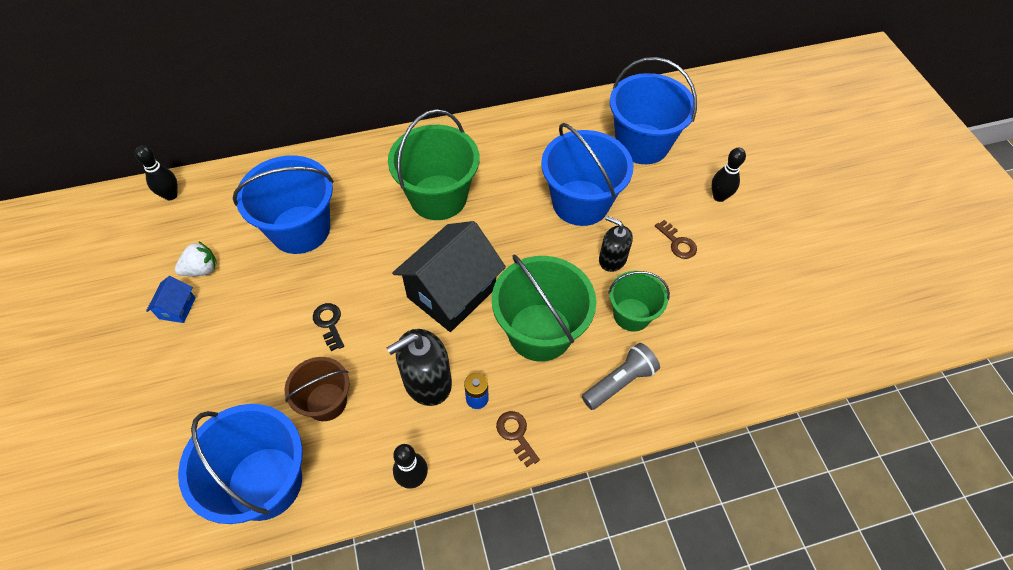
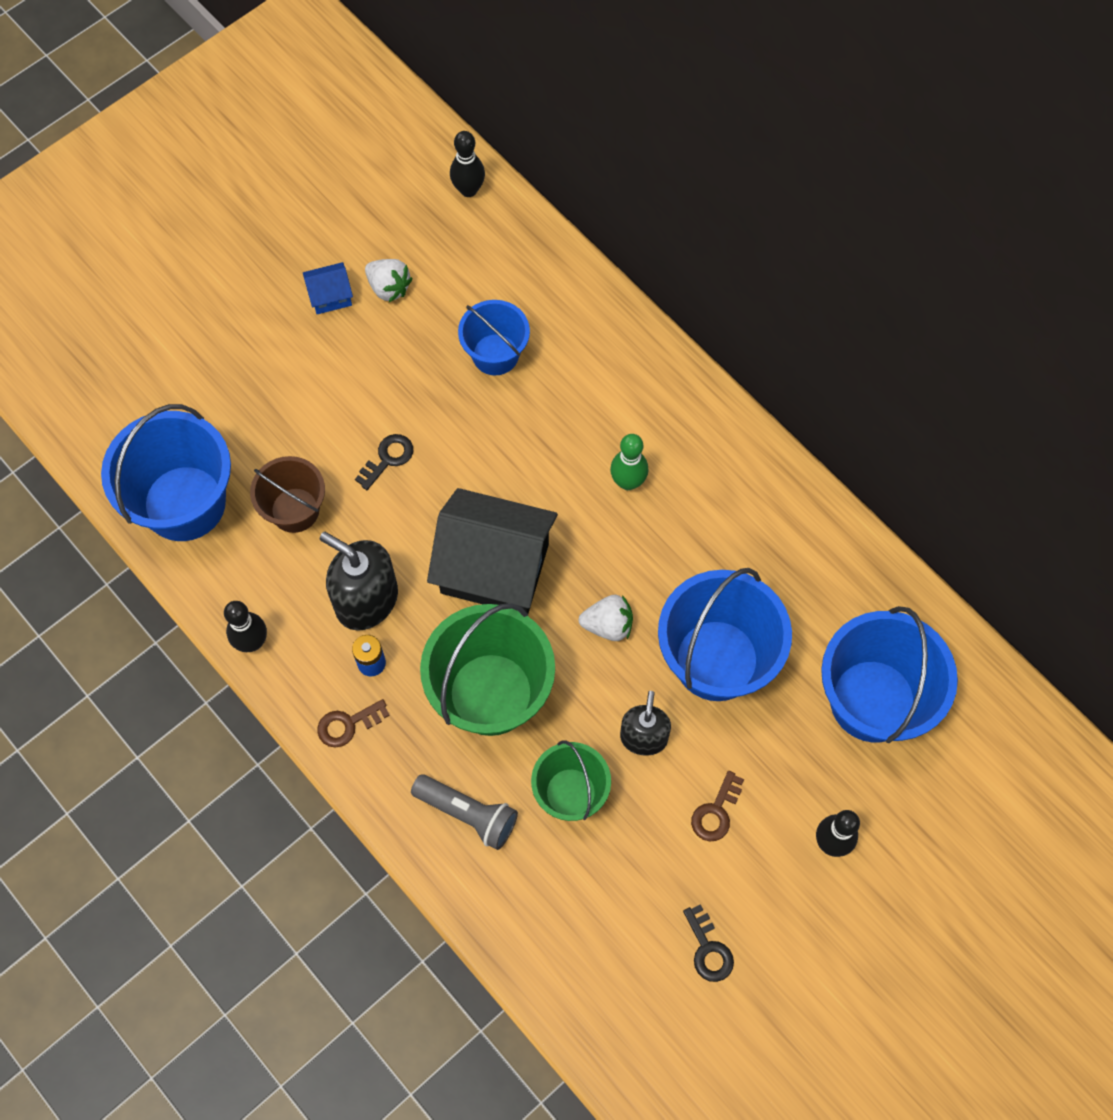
camera: 65 degrees right, 10 degrees up
(300, 229) = (495, 354): blue bucket -> blue bucket, size x0.59
(438, 197) = (628, 482): green bucket -> green bowling pin
(516, 434) = (348, 725): brown key -> brown key turned 150 degrees counterclockwise
(528, 247) = (608, 625): none -> white strawberry
(764, 283) = (708, 949): none -> black key

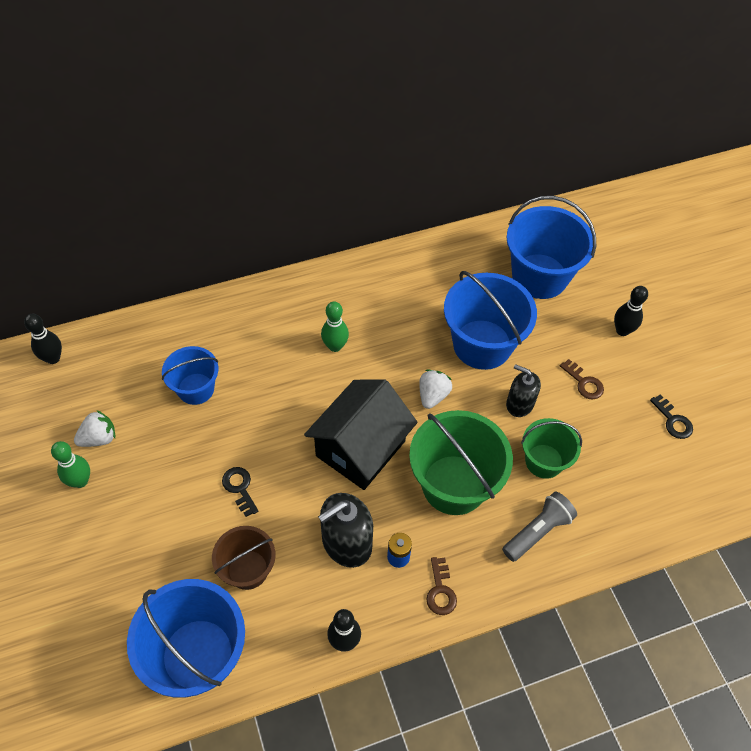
camera: 70 degrees left, 10 degrees down
(330, 296) = (80, 481): blue house -> green bowling pin
(708, 949) = (673, 420): black key -> black key turned 60 degrees clockwise

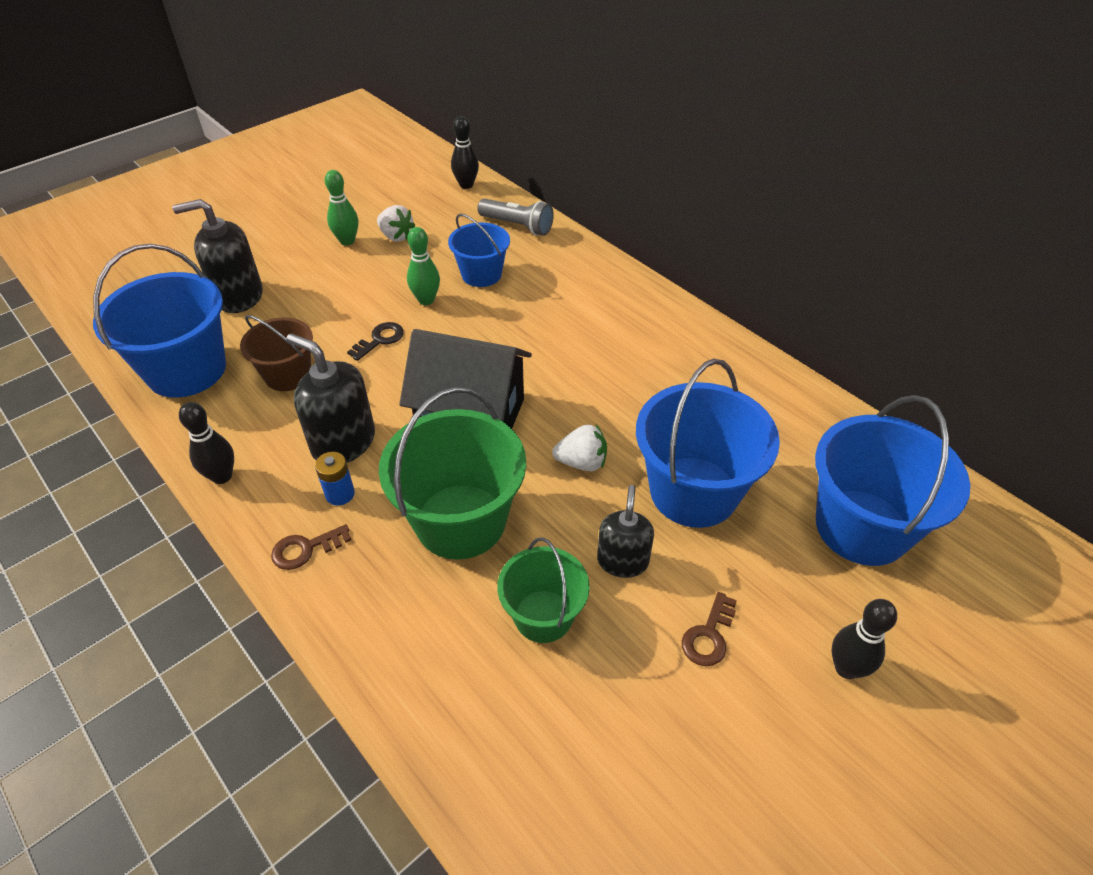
camera: 70 degrees right, 10 degrees down
(112, 594) = (239, 296): none -> black soap dispenser
(335, 346) = (597, 355): green bowling pin -> green bowling pin (426, 300)
(537, 531) = (426, 637): grey flashlight -> grey flashlight (517, 226)
(673, 420) = (716, 796): black key -> none

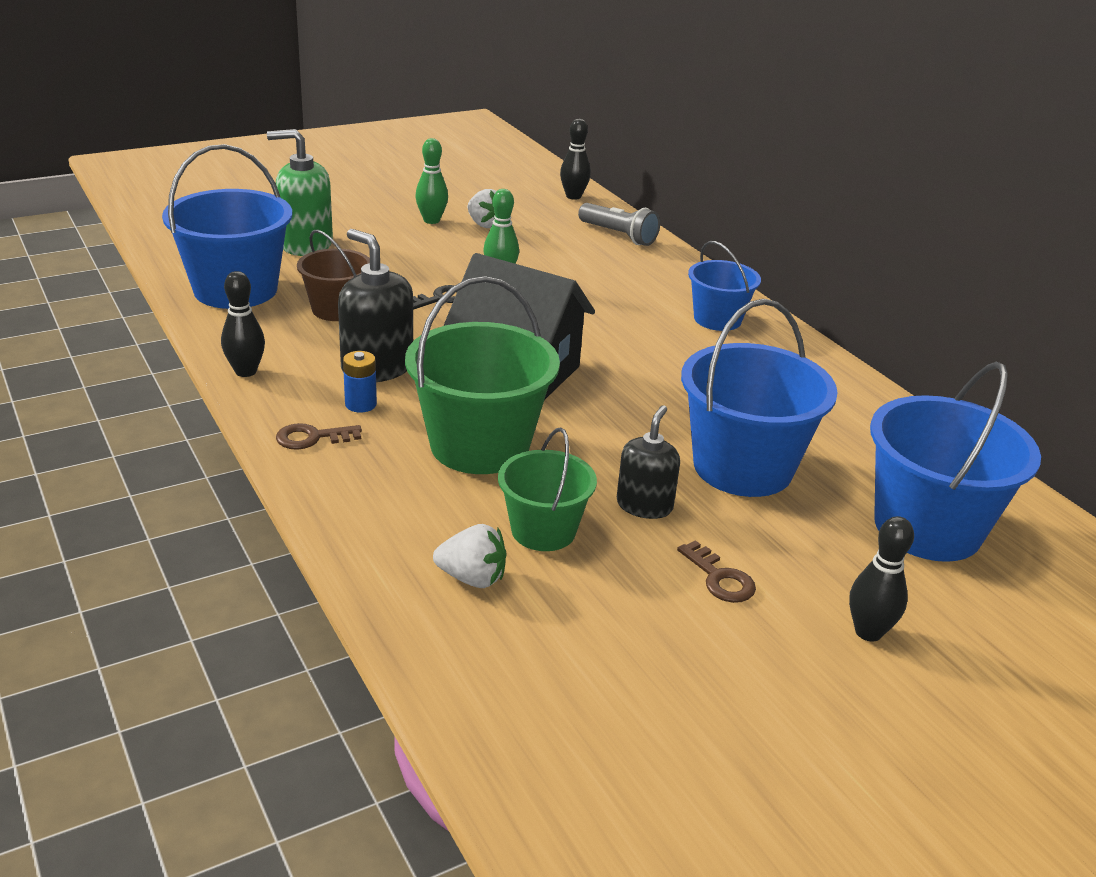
camera: 10 degrees right, 15 degrees down
(239, 296) = (306, 244): black soap dispenser -> green soap dispenser
(481, 274) = (566, 266): blue bucket -> blue bucket (717, 319)
(582, 462) = (626, 424): white strawberry -> white strawberry (472, 578)
(708, 635) = (720, 578): brown key -> brown key turned 75 degrees counterclockwise

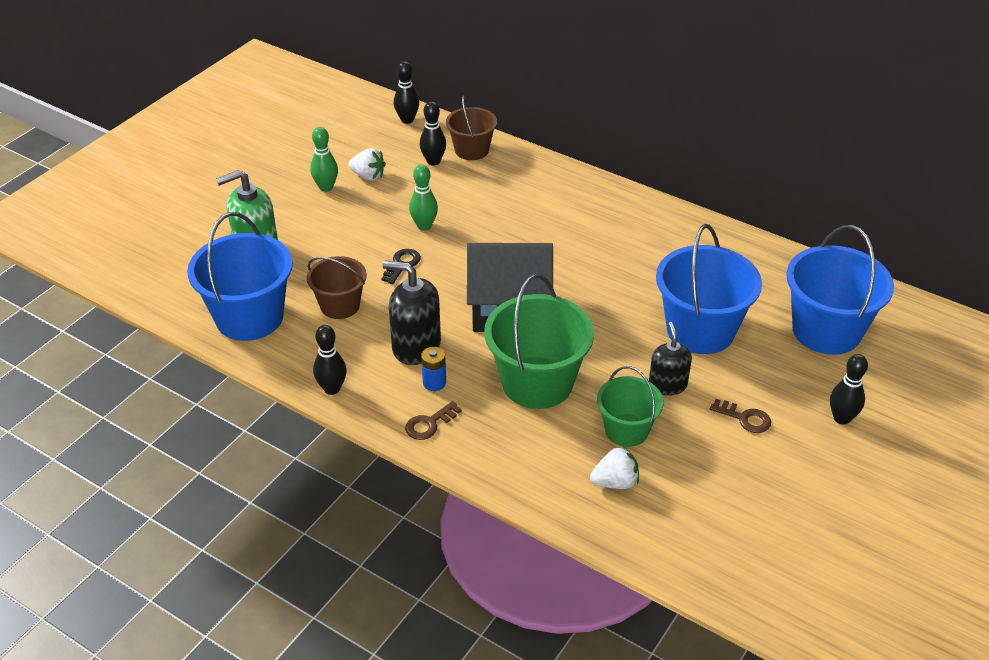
camera: 25 degrees left, 10 degrees up
(567, 232) = (433, 161): none -> black bowling pin
(619, 235) = (471, 150): grey flashlight -> brown bucket
(717, 319) = (597, 208): blue bucket -> none

